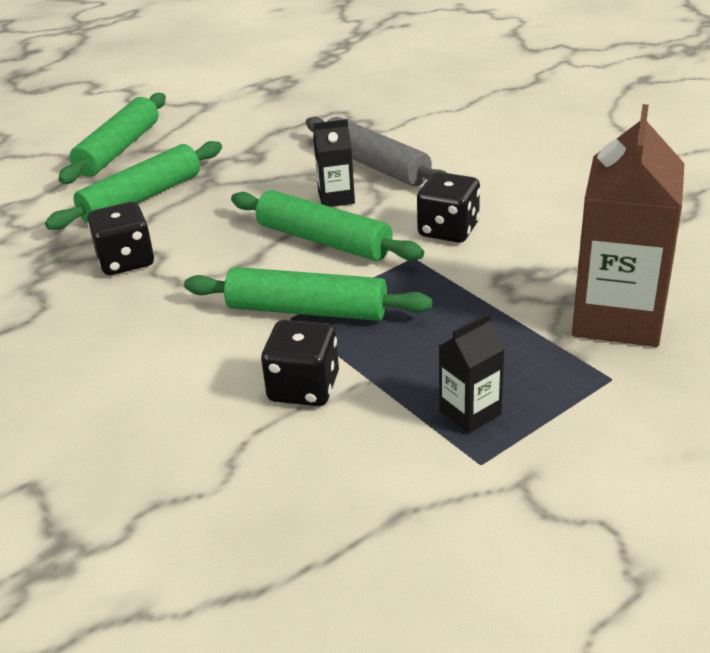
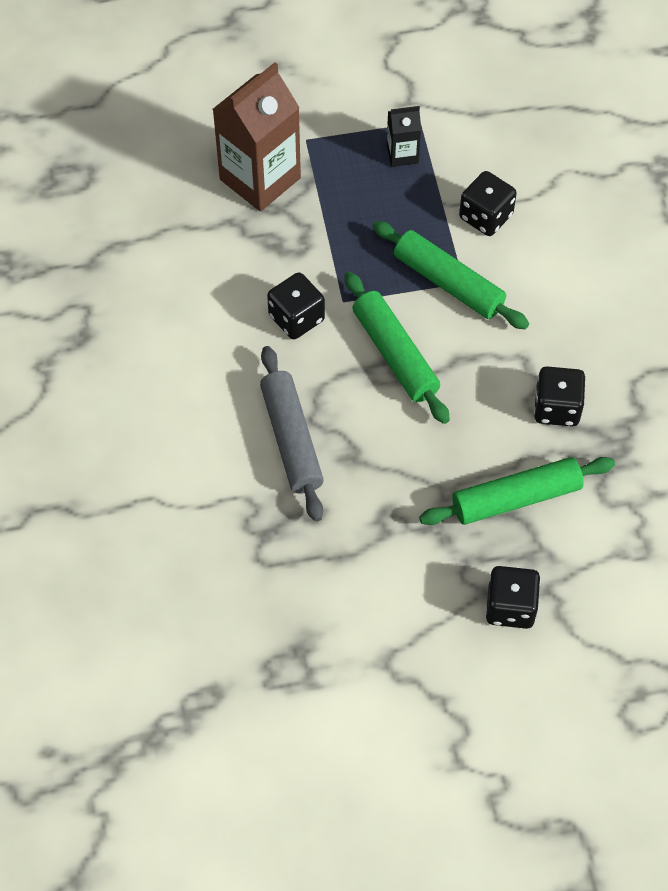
camera: 155 degrees left, 25 degrees up
(118, 149) = (510, 607): green rolling pin -> black dice
(336, 198) = (353, 407): black carton -> none

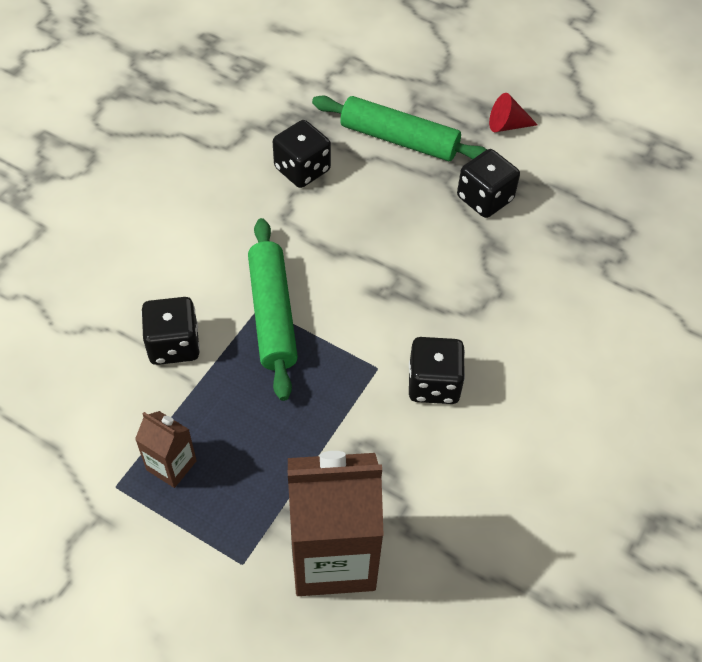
camera: 140 degrees left, 5 degrees down
(291, 439) = (530, 291): grey rolling pin -> none
(395, 354) = (380, 292): green rolling pin -> none
(402, 154) = (171, 465): black carton -> brown carton
(446, 588) = (507, 125): none -> red cone
(510, 607) = (474, 89): black dice -> black dice (484, 199)

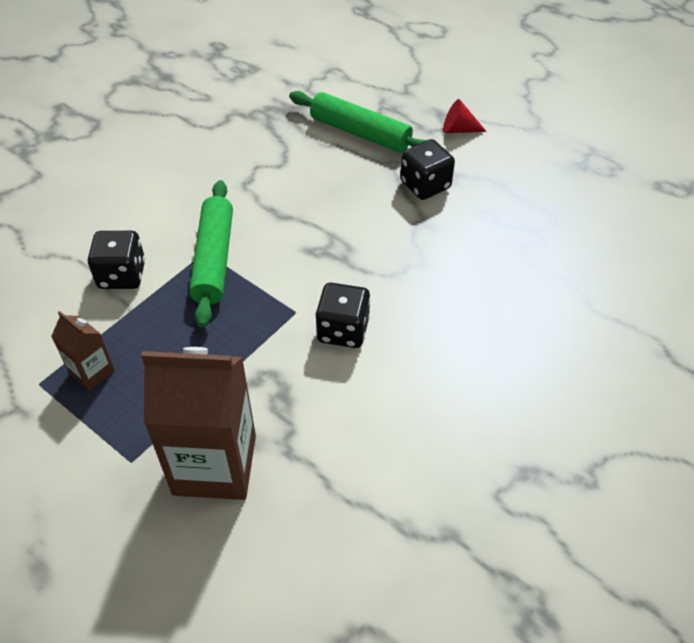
camera: 10 degrees right, 5 degrees down
(302, 169) = (270, 149): black dice -> none

